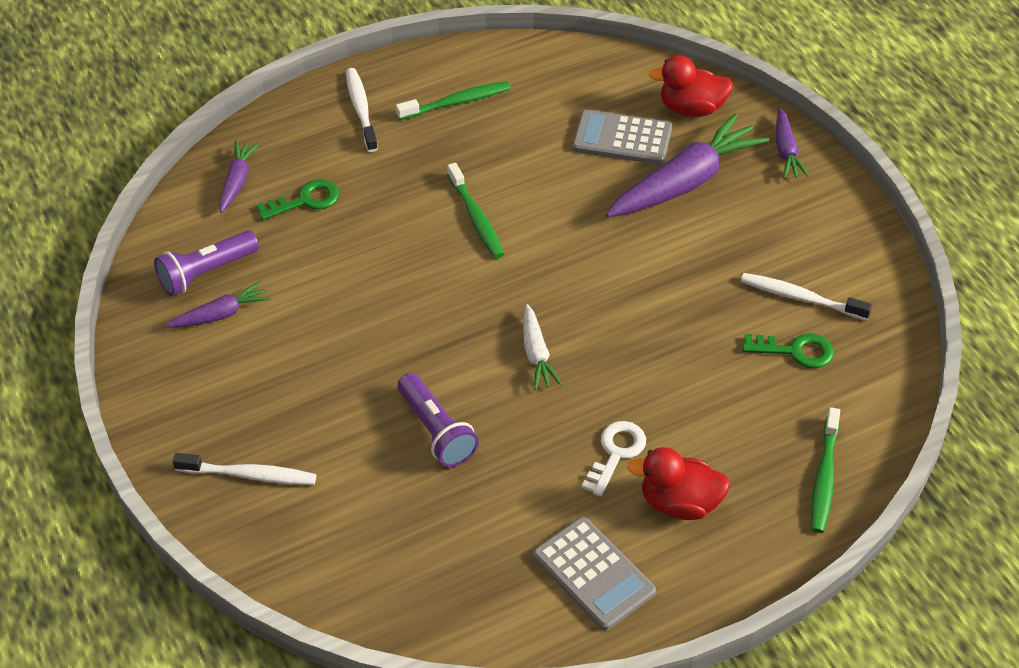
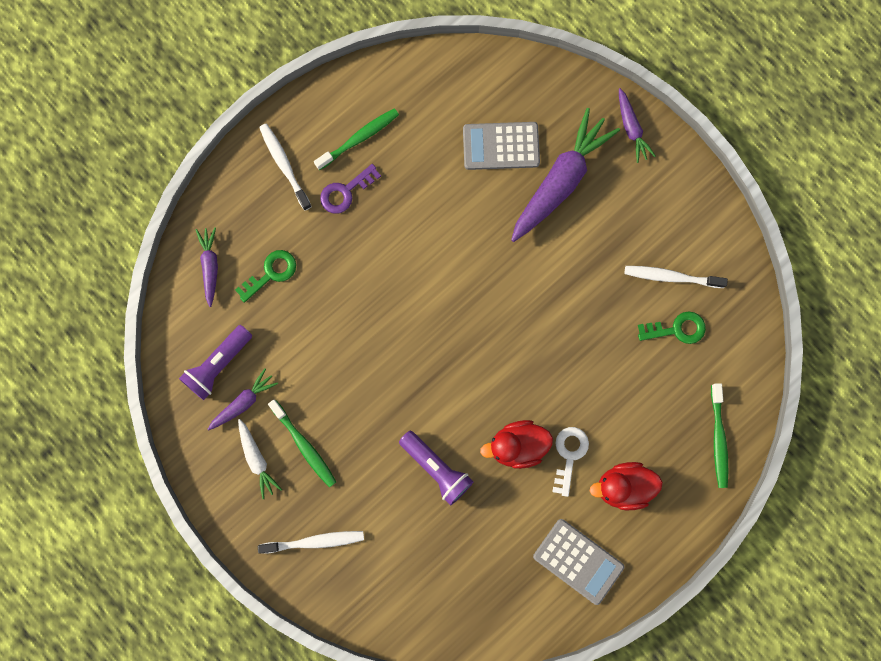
camera: 15 degrees left, 30 degrees up
(422, 145) = (345, 192): none -> purple key
(476, 218) = (409, 258): green toothbrush -> green toothbrush (304, 445)
(536, 354) = (490, 380): white carrot -> white carrot (257, 459)
(691, 109) = (548, 100): red duck -> red duck (517, 446)

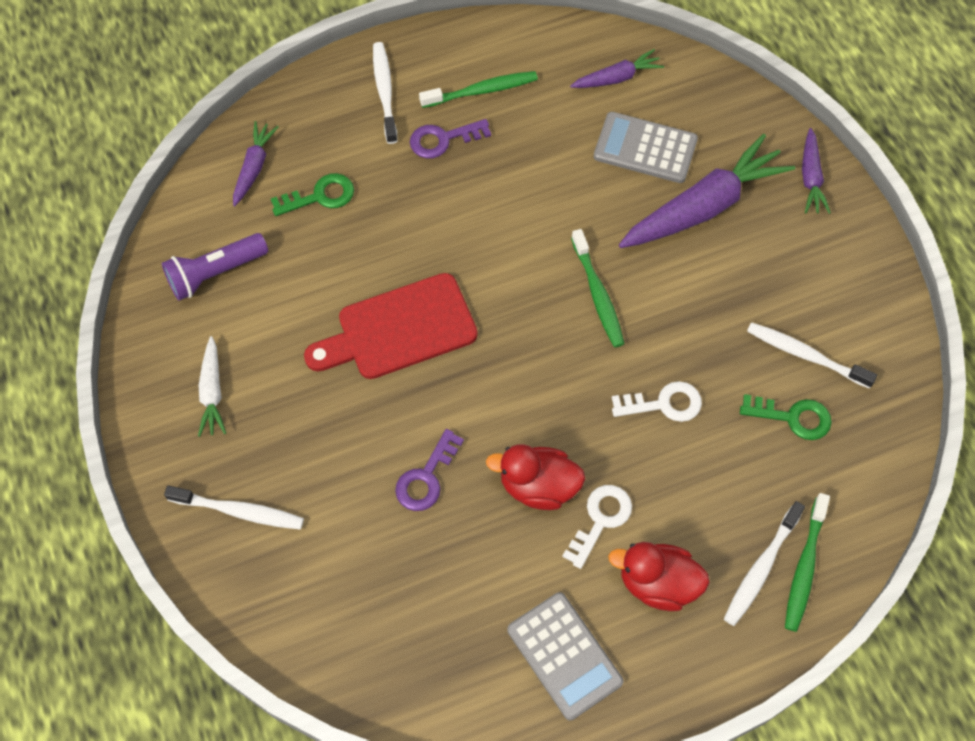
camera: 20 degrees right, 15 degrees down
(243, 402) = (226, 323): purple carrot -> purple carrot (617, 77)
(304, 445) = (275, 395): green toothbrush -> green toothbrush (598, 294)
(373, 361) = (399, 329): none -> red cutting board
(436, 468) = (426, 478): purple flashlight -> purple key
(584, 351) = (664, 404): none -> white key
(689, 450) = (761, 568): none -> white toothbrush

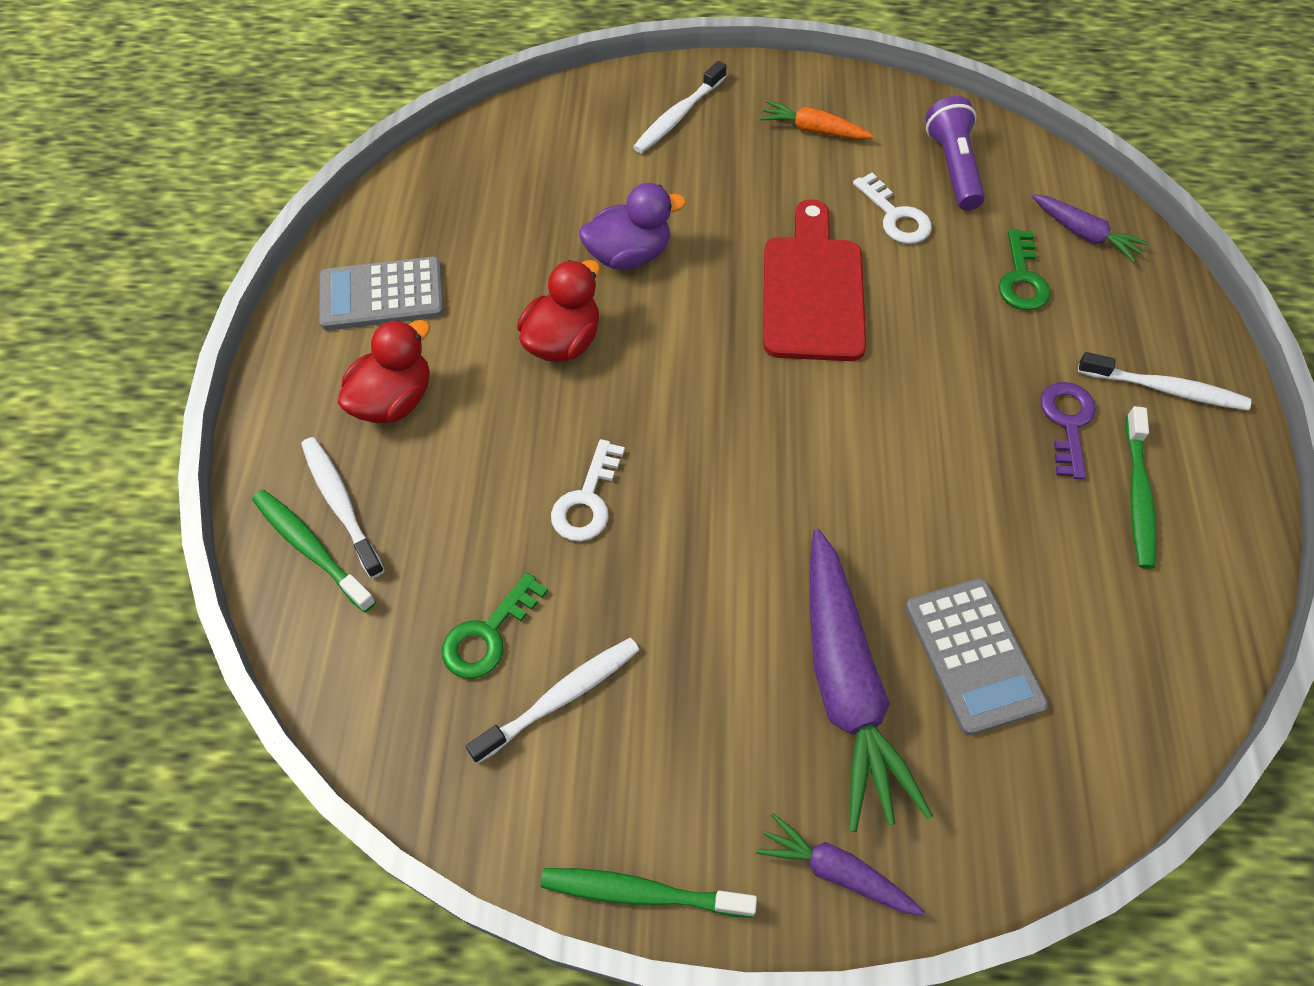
camera: 115 degrees right, 5 degrees down
(212, 392) = (813, 130): white carrot -> orange carrot
(426, 478) = (629, 255): purple key -> purple duck
(598, 294) = (767, 496): green toothbrush -> green toothbrush (641, 892)
(601, 519) = (493, 380): white key -> white key (896, 216)
(617, 77) = (1116, 677): purple carrot -> none
(645, 148) = (973, 655): grey calculator -> grey calculator turned 120 degrees clockwise

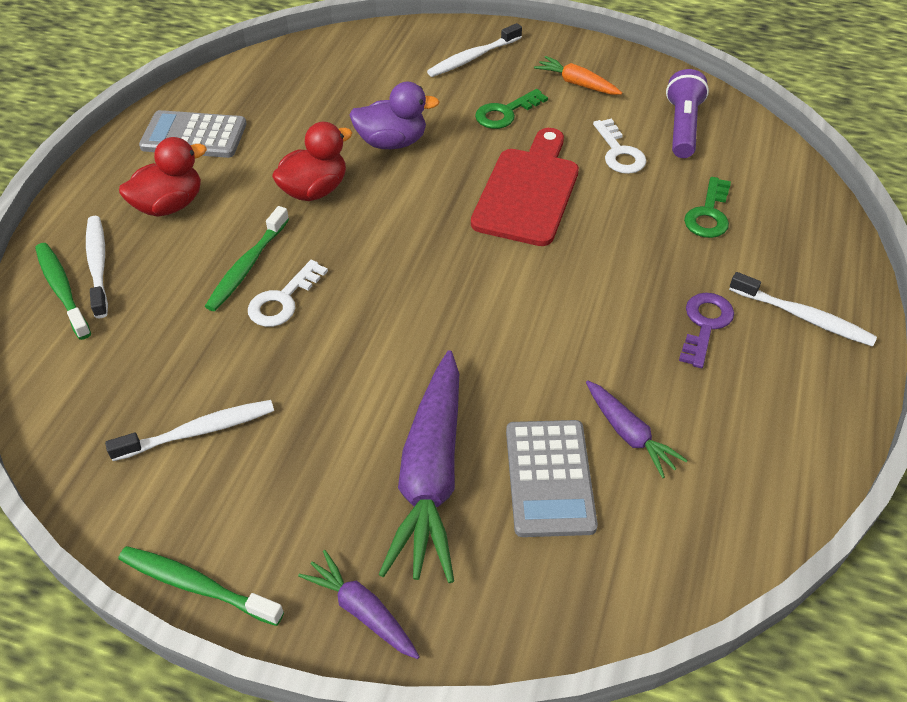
camera: 15 degrees right, 10 degrees down
(488, 635) = (164, 375): green key -> green key (505, 113)
(1084, 234) = (777, 192): purple carrot -> purple carrot (629, 434)
(1137, 495) = (746, 390): green toothbrush -> green toothbrush (247, 266)

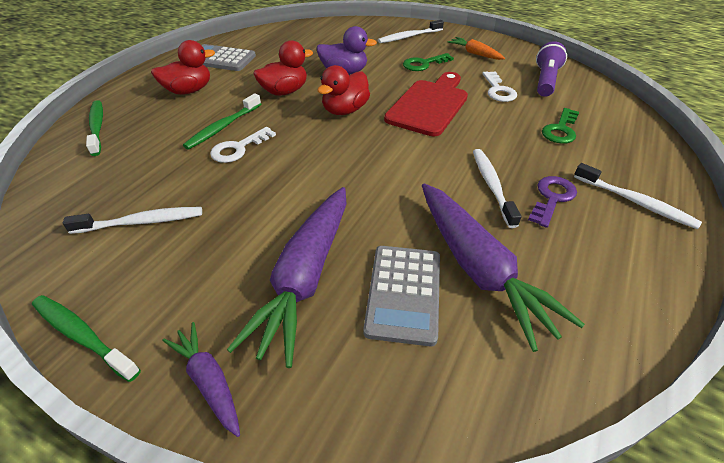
camera: 10 degrees right, 5 degrees down
(98, 265) = (127, 117): white toothbrush -> white toothbrush (492, 186)
(412, 215) = (345, 110): none -> red duck
(629, 434) = (479, 269): purple carrot -> purple carrot, size x1.96

